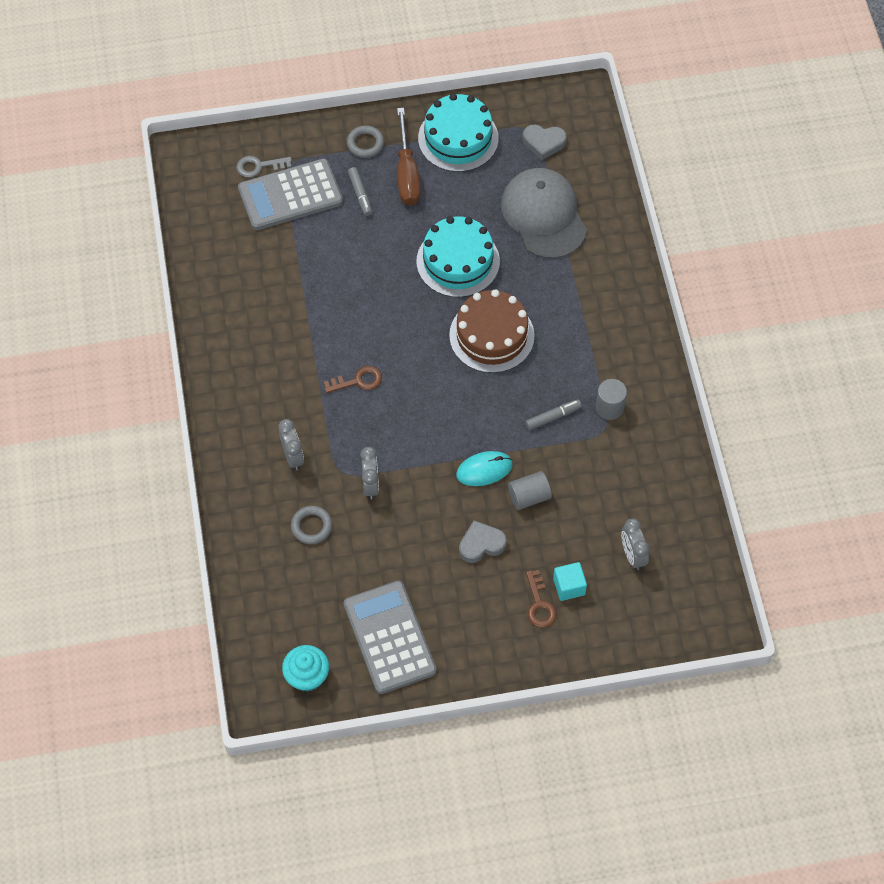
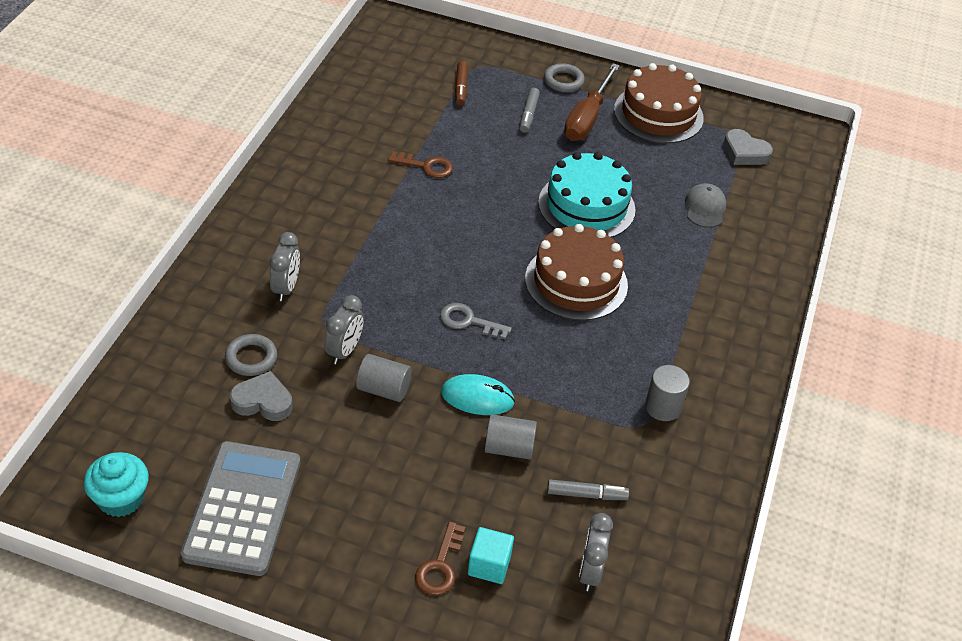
camera: 25 degrees right, 15 degrees down
(259, 166) = (449, 56): grey key -> grey key (469, 321)
(290, 195) = (461, 88): grey calculator -> brown marker
(358, 381) = (405, 256): brown key -> brown key (426, 166)
(418, 499) = (383, 389): none -> grey cylinder
(458, 138) = (658, 114): turquoise cake -> brown cake
(481, 544) = (419, 468): grey heart -> grey heart (262, 401)
(544, 215) = (705, 208): grey cap -> grey cap, size x0.46
(553, 417) = (591, 385): grey marker -> grey marker (586, 495)

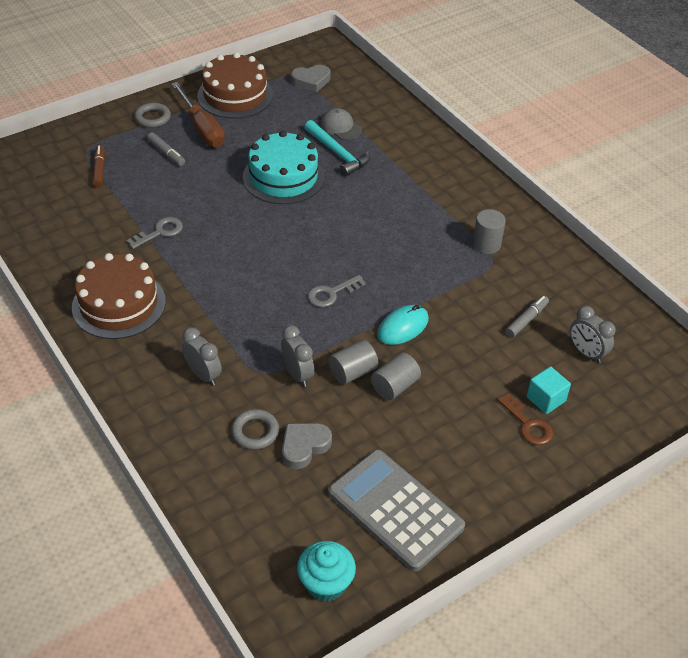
camera: 50 degrees left, 0 degrees up
(426, 166) = (159, 232): brown key -> grey key
(461, 88) = (99, 170): brown marker -> brown marker turned 135 degrees counterclockwise
(509, 448) = (459, 335): grey cylinder -> grey cylinder (394, 386)
(576, 282) = (346, 221): brown cake -> brown cake (119, 304)
(663, 226) = (338, 154): none -> turquoise hammer

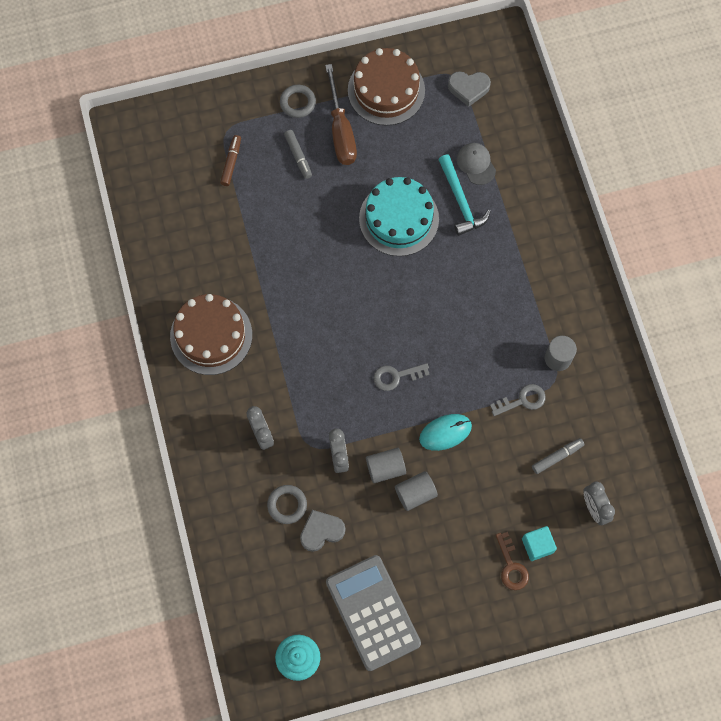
camera: 20 degrees right, 25 degrees up
(159, 232) = (266, 259): grey key -> grey key (522, 400)

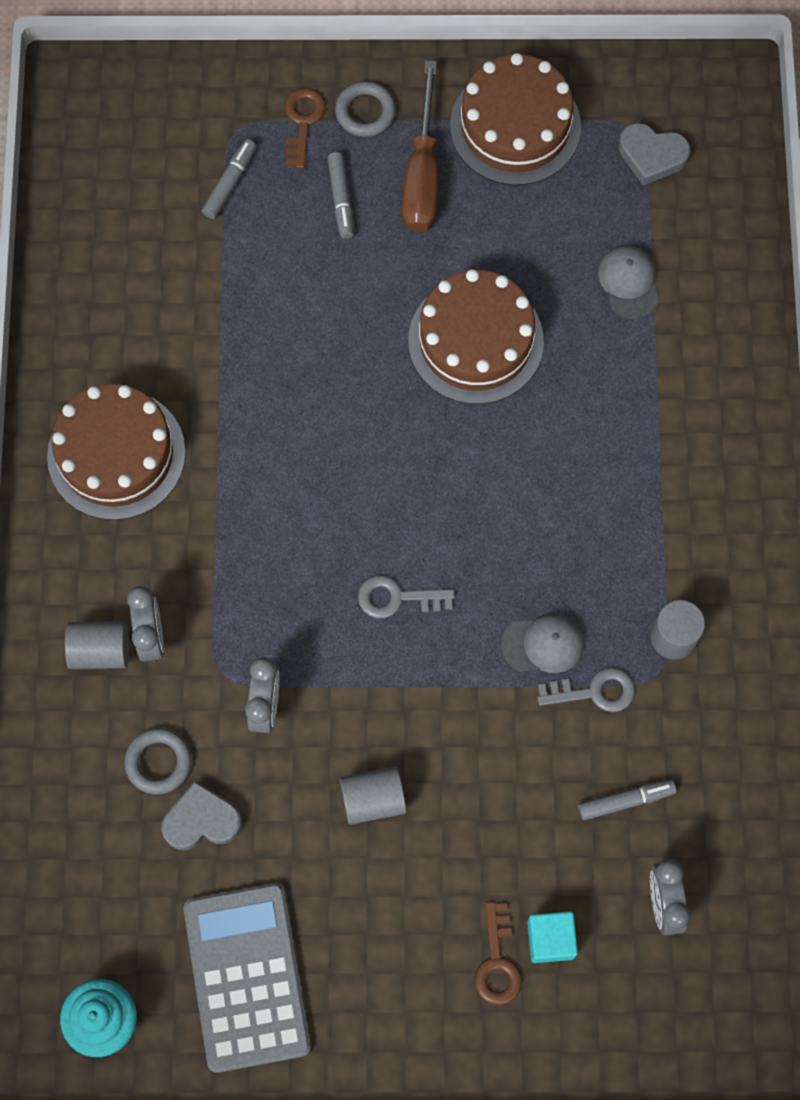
camera: 15 degrees right, 0 degrees up
(231, 162) = (230, 183): brown marker -> grey marker
(263, 117) = (303, 122): none -> brown key
(385, 468) = (336, 744): grey cylinder -> grey cylinder (100, 650)
(399, 219) = (475, 341): turquoise cake -> brown cake
(445, 432) = (451, 711): turquoise mouse -> none
(460, 201) = (586, 337): turquoise hammer -> none
(486, 381) = (543, 644): none -> grey cap

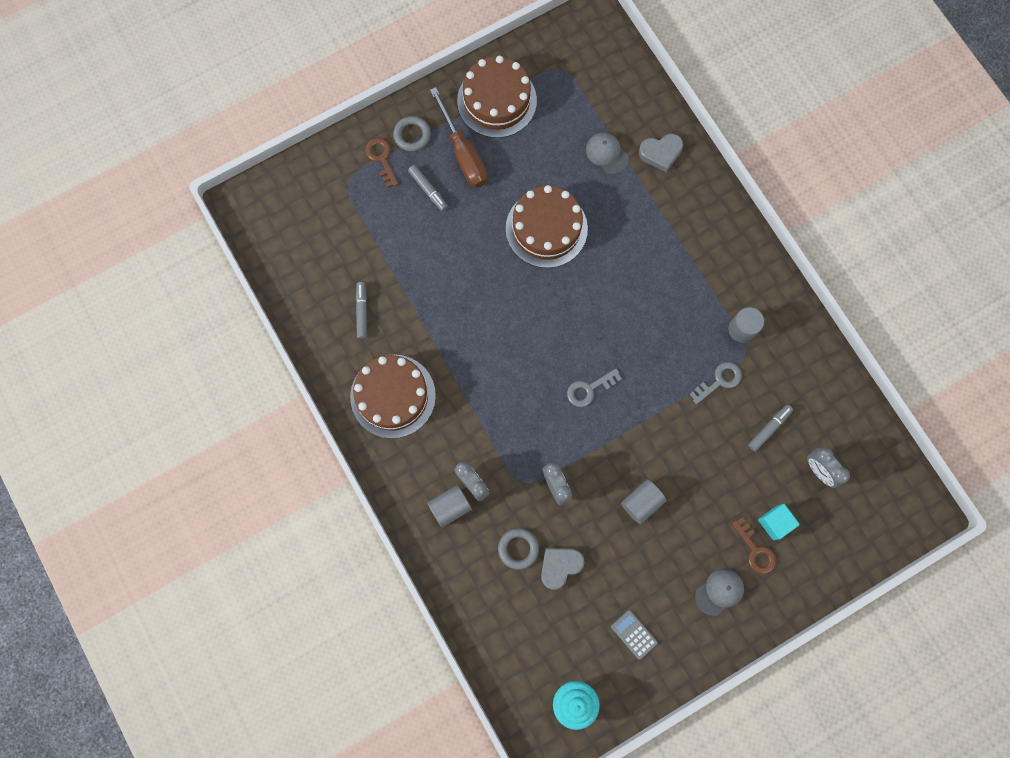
camera: 30 degrees left, 5 degrees up
(230, 183) = (362, 213): grey marker -> grey marker (362, 312)
(247, 977) = (634, 634): grey calculator -> grey calculator, size x0.42
(543, 644) = (679, 371): grey cap -> grey cap (719, 592)
(652, 156) = (578, 79): grey heart -> grey heart (660, 153)

